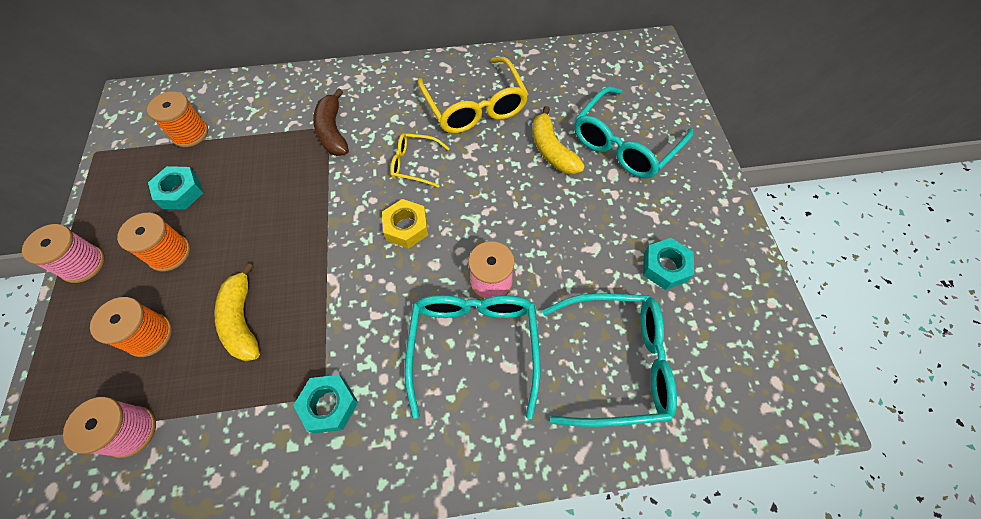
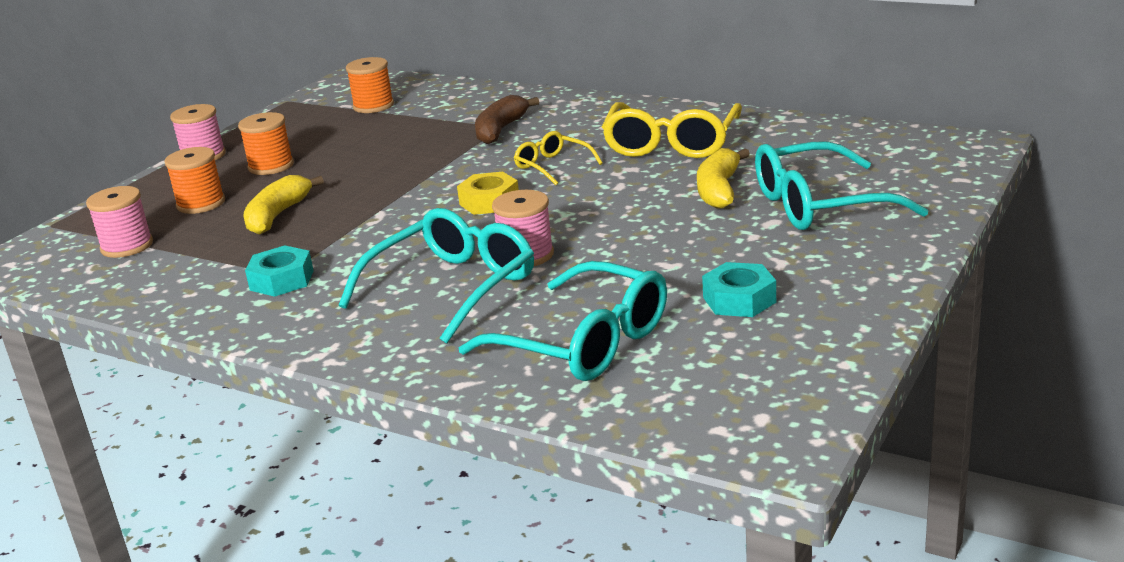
camera: 40 degrees right, 35 degrees down
(180, 192) = (323, 136): turquoise nut -> none

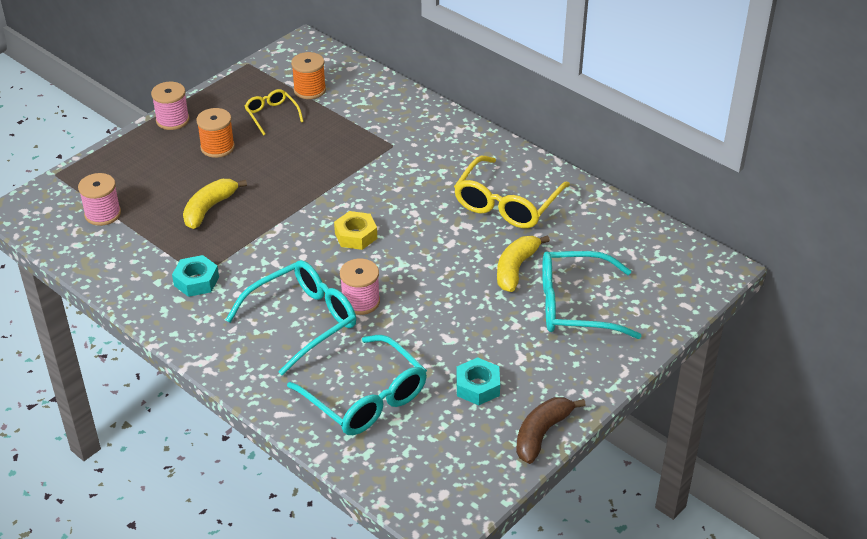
camera: 10 degrees right, 15 degrees up
(201, 204) = (160, 179): orange spool -> none
(500, 130) = (392, 150): brown banana -> brown banana (541, 434)
(552, 166) = (413, 206): yellow glasses -> yellow glasses (272, 115)

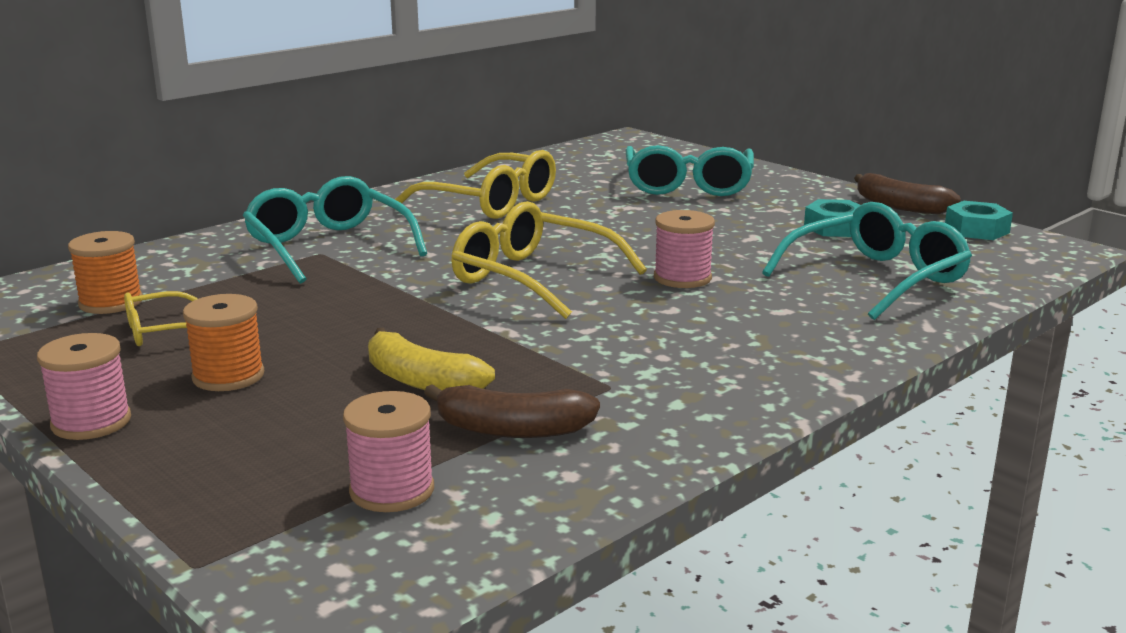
camera: 85 degrees left, 20 degrees down
(154, 244) = (513, 430): none -> brown banana
(196, 281) = (629, 388): turquoise nut -> turquoise nut (976, 230)
(303, 321) = (727, 311): turquoise glasses -> turquoise glasses (328, 246)
(356, 235) = (533, 278): yellow nut -> yellow glasses
(515, 268) = (620, 204): yellow banana -> none

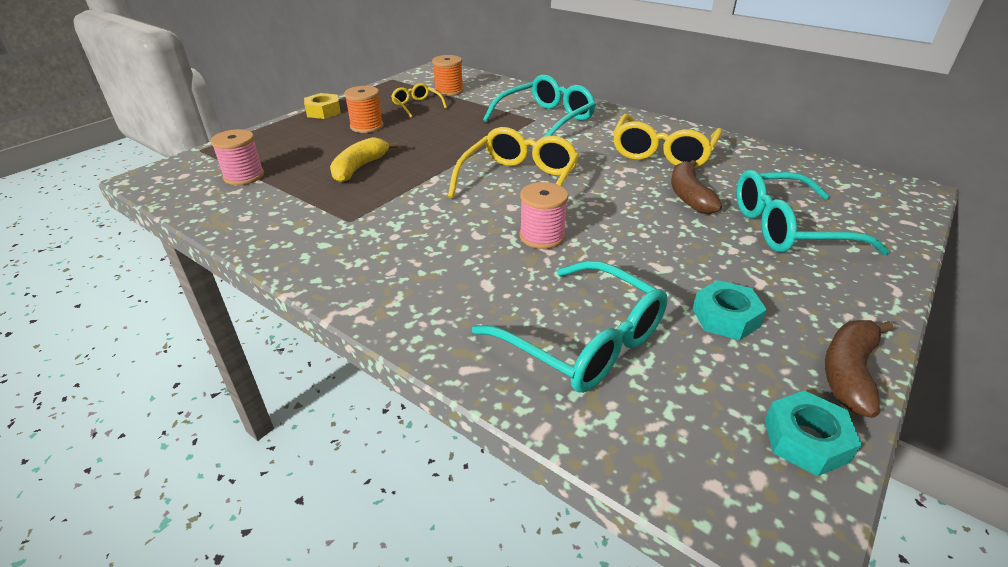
camera: 80 degrees right, 15 degrees up
(91, 422) = (323, 112): pink spool -> yellow nut
(513, 430) = (298, 197): brown banana -> brown banana (689, 196)

